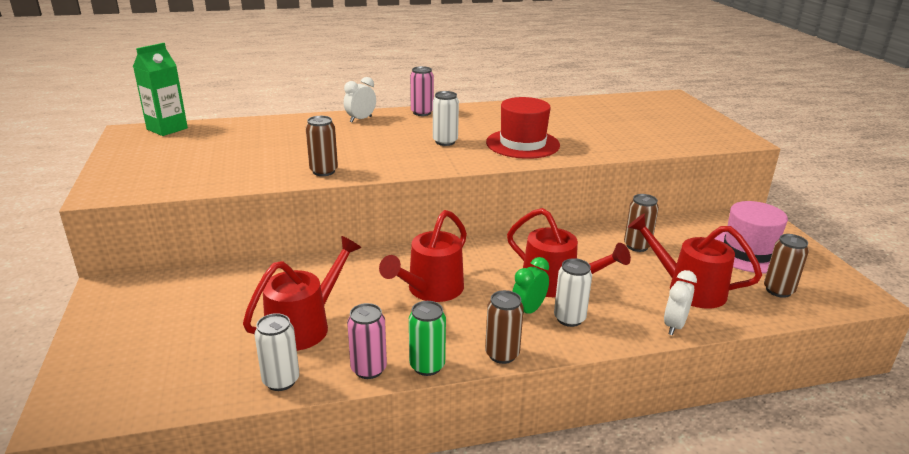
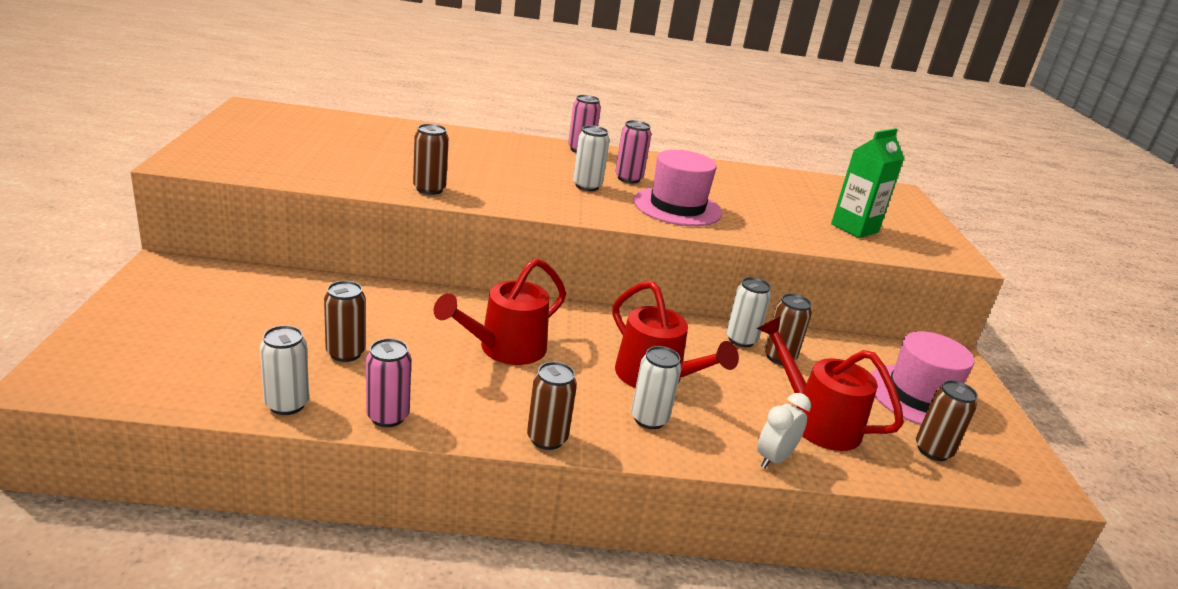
camera: 10 degrees right, 0 degrees up
(167, 129) = (291, 112): green carton -> green carton (854, 228)
(305, 325) = (345, 353): red watering can -> brown can
(360, 119) = (506, 143): white clock -> none
(427, 366) = (454, 429): green can -> none
(472, 129) = (628, 179): none -> pink can
(522, 144) = (677, 207): red hat -> pink hat
(528, 311) = (605, 398): green clock -> none
(602, 239) = (741, 340): none -> white can

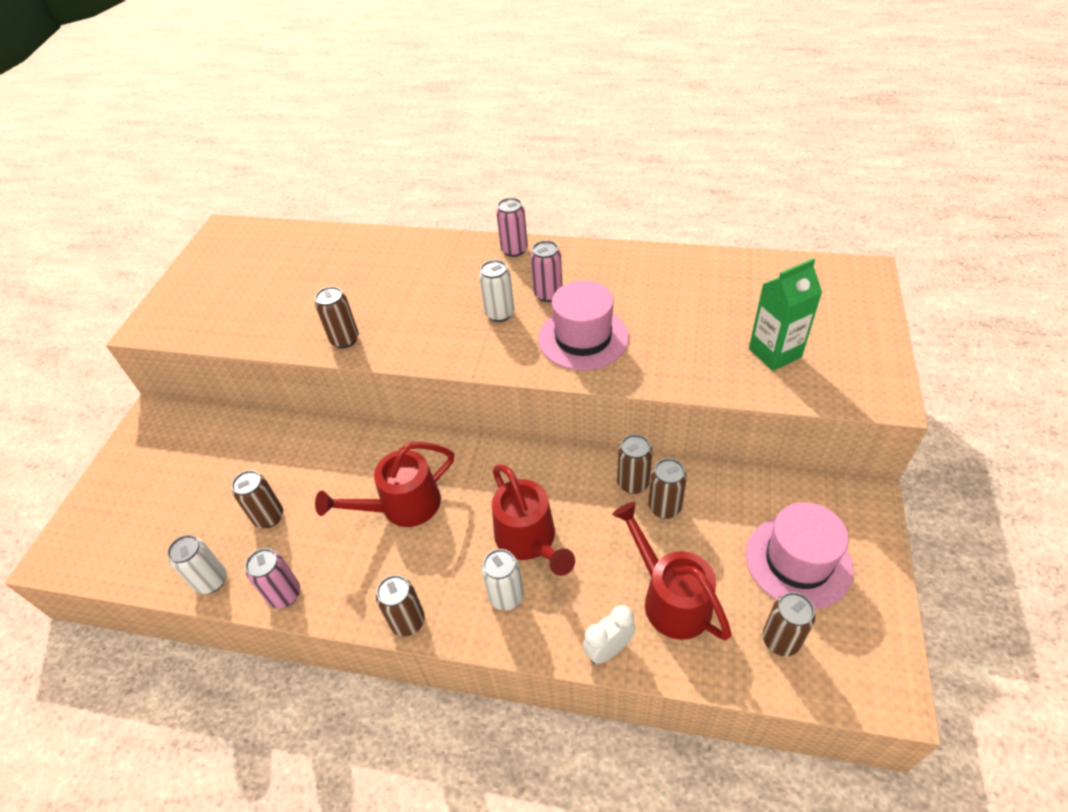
camera: 20 degrees right, 20 degrees up
(741, 340) = (633, 483): white can -> brown can

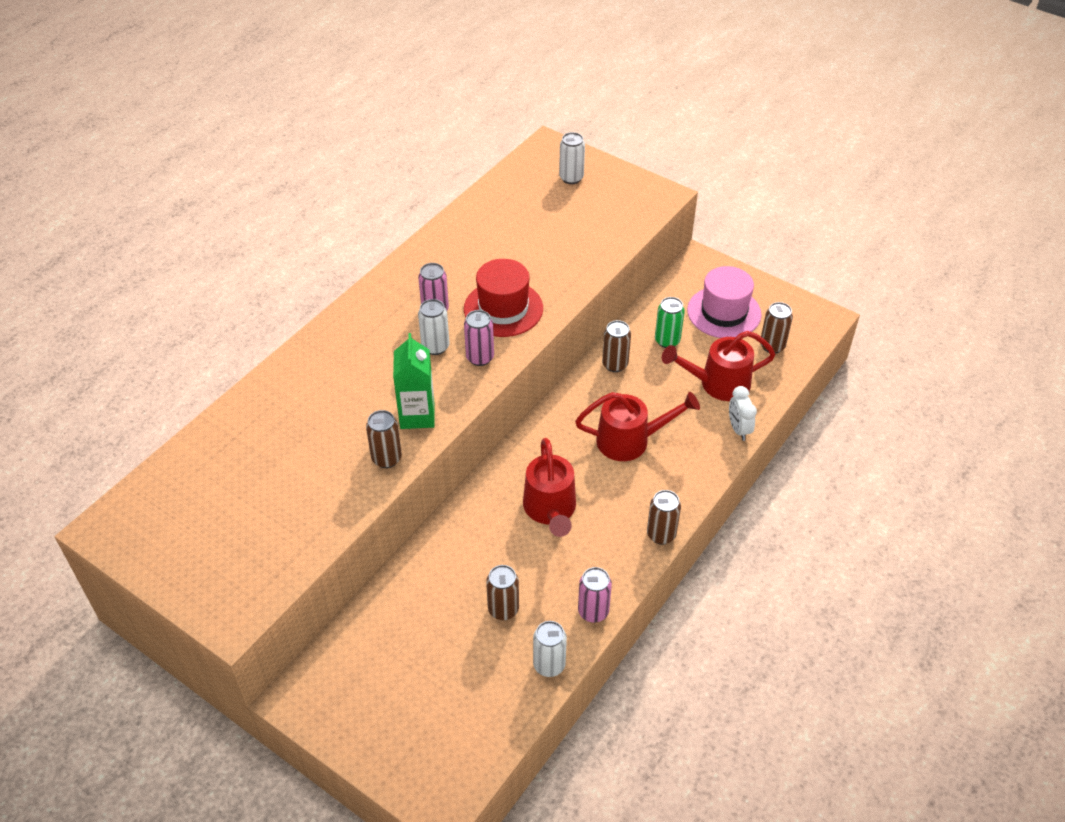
camera: 70 degrees left, 0 degrees up
(506, 596) = (670, 470): white can -> white can (571, 178)
(514, 250) = (357, 311): pink can -> pink can (480, 357)
(583, 338) = (503, 308): pink hat -> red hat
(664, 507) = (646, 356): brown can -> none
(704, 518) = (667, 341): none -> green can
(775, 353) = (592, 221): green carton -> green carton (417, 415)

